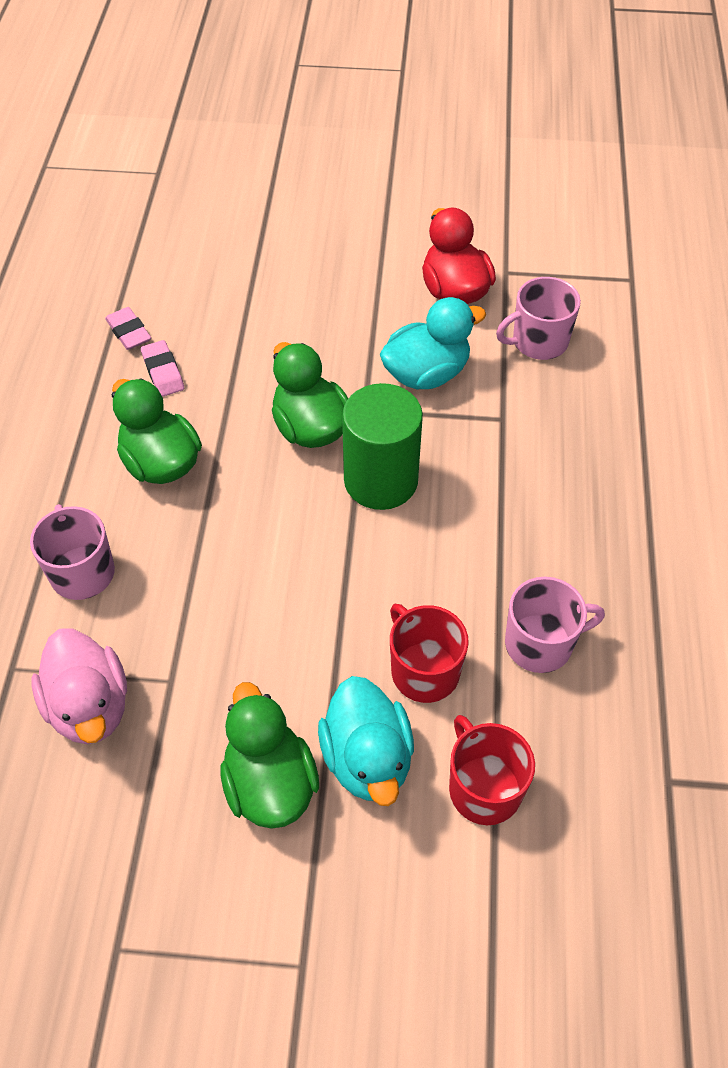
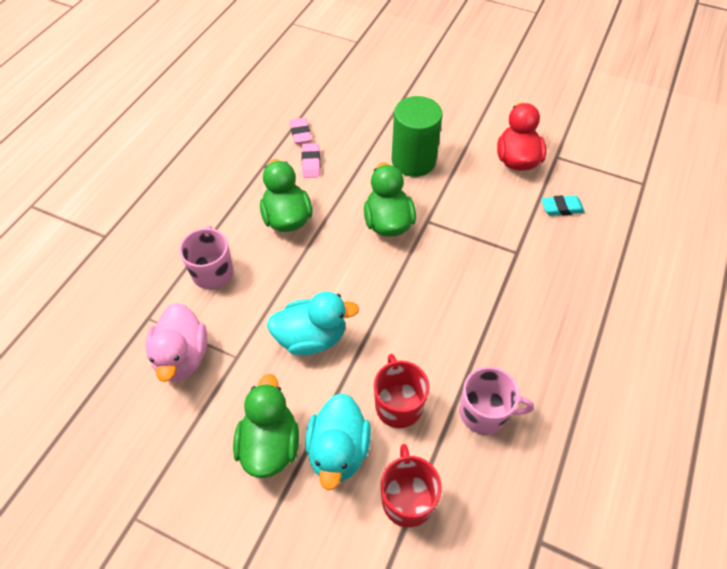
camera: 20 degrees right, 0 degrees up
(381, 480) = (419, 269): green cylinder -> green cylinder (413, 161)
(426, 373) = (477, 209): turquoise duck -> turquoise duck (311, 337)
(538, 341) = (561, 208): pink mug -> turquoise eraser

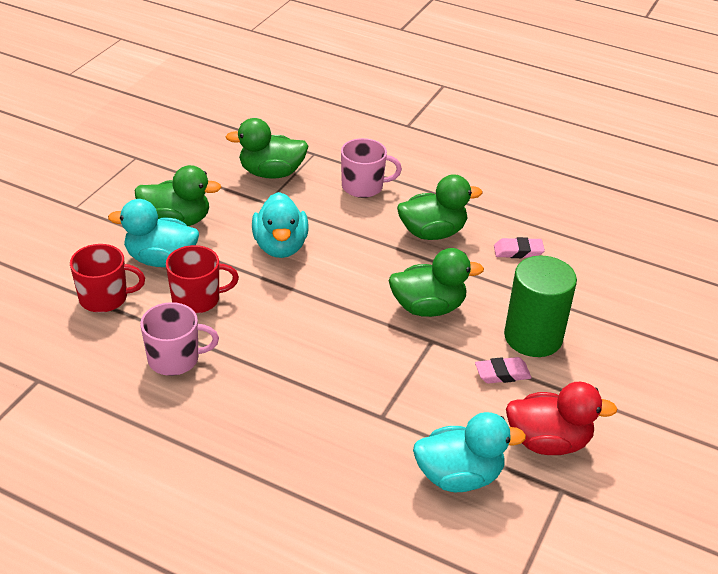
camera: 90 degrees right, 15 degrees down
(182, 357) = (271, 173): pink duck -> green duck
(300, 133) = (567, 244): pink eraser -> pink eraser (502, 374)
(484, 412) = (175, 359): pink mug -> pink mug turned 105 degrees counterclockwise
(561, 208) = (459, 476): turquoise eraser -> turquoise duck

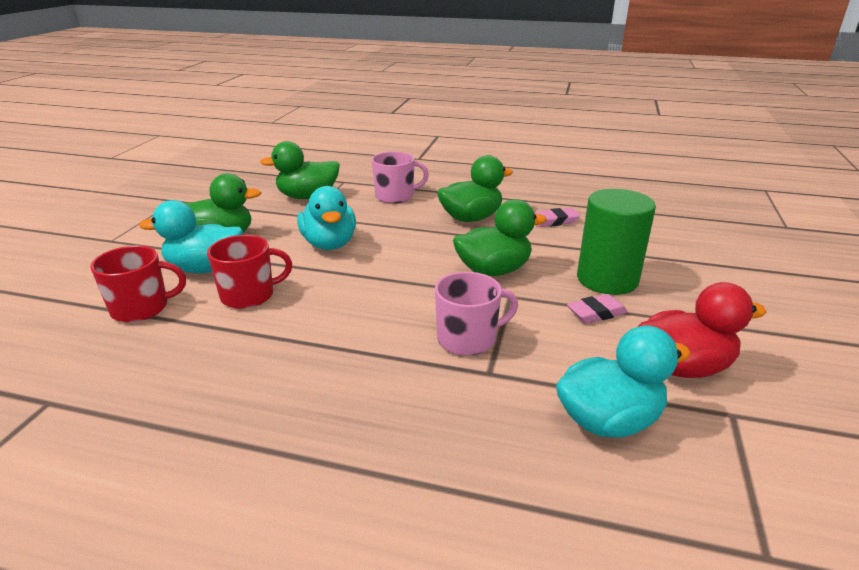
camera: 10 degrees left, 10 degrees down
(175, 359) = (229, 353): pink mug -> pink mug (468, 339)

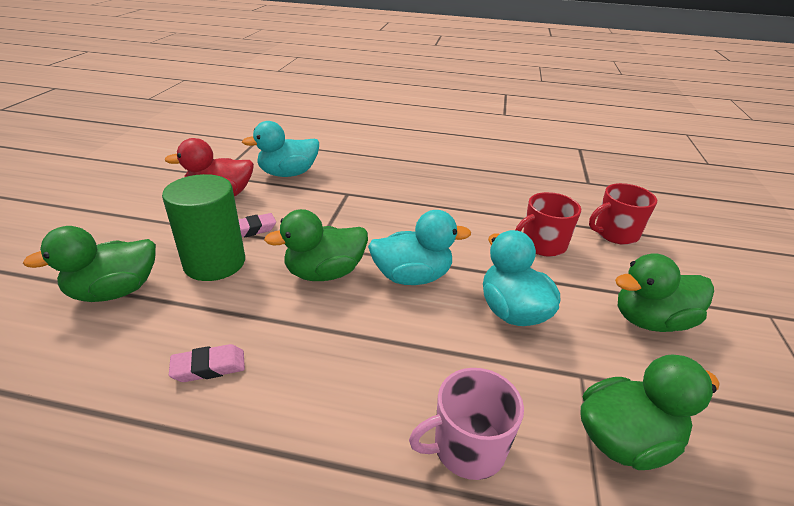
camera: 175 degrees right, 5 degrees up
(205, 268) = (613, 274): turquoise duck -> turquoise duck (412, 277)
(468, 339) = (358, 211): pink mug -> none
(471, 218) = (334, 373): green duck -> green duck (115, 291)

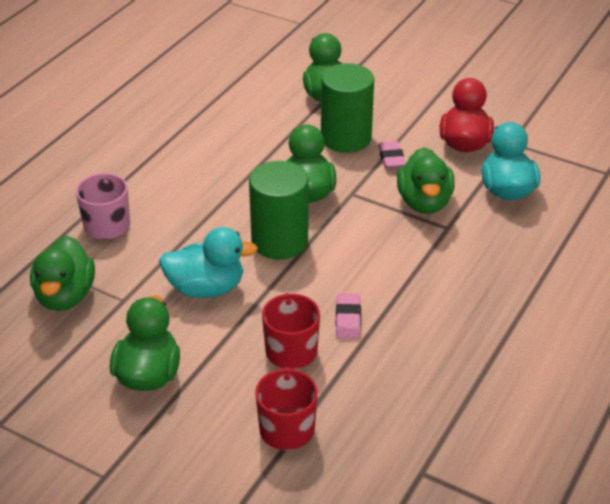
camera: 110 degrees right, 5 degrees up
(209, 367) = (229, 134): pink eraser -> pink eraser (348, 320)
(317, 206) = (424, 202): none -> green duck
(412, 277) = (279, 241): turquoise duck -> green cylinder

